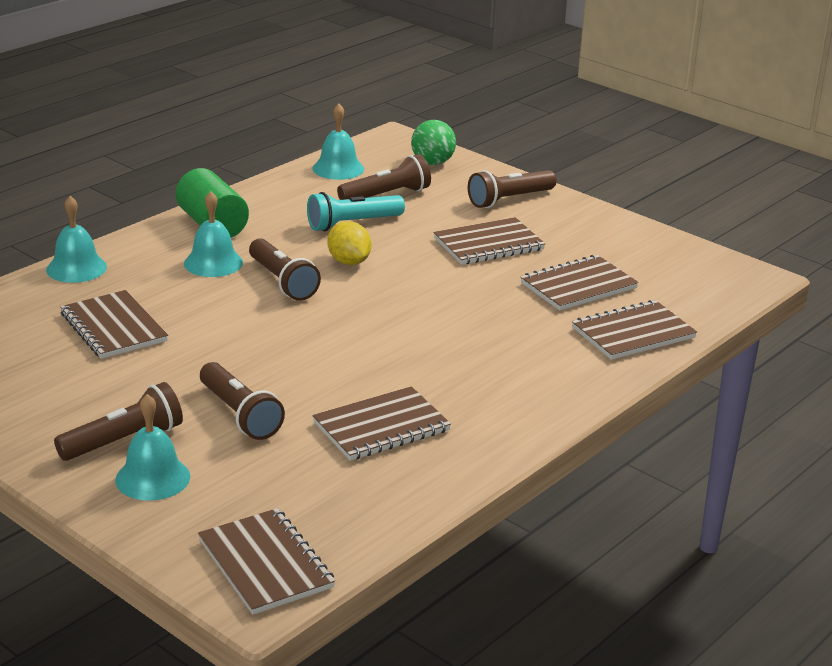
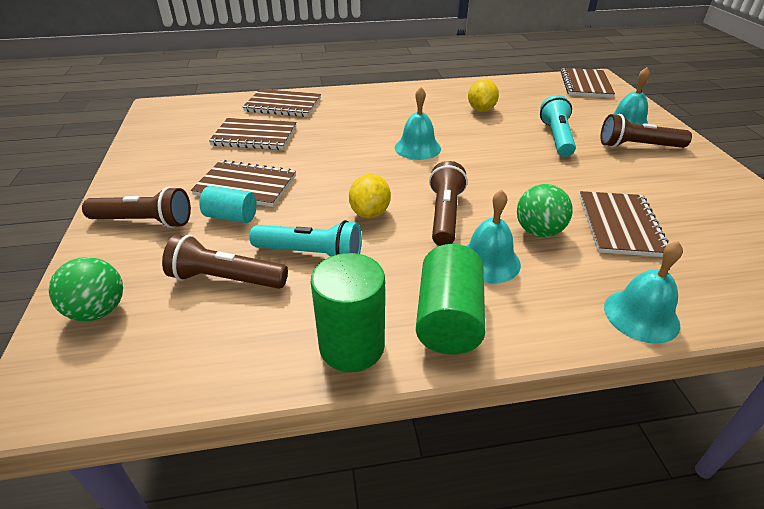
camera: 140 degrees left, 10 degrees up
(187, 297) = (538, 231): none -> green ball
(239, 414) = (556, 137): brown flashlight -> turquoise flashlight
(259, 197) = (352, 346): none -> green cylinder
(338, 168) = (200, 358): turquoise bell -> turquoise bell (417, 148)
(381, 427) = (481, 109): brown notebook -> yellow lemon
(453, 223) = (231, 217): none -> turquoise cylinder

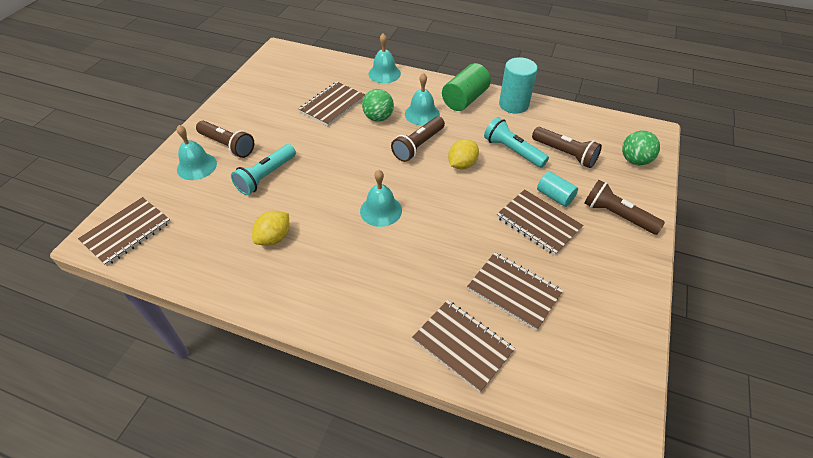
camera: 150 degrees left, 10 degrees up
(352, 346) = (513, 104): green cylinder -> turquoise cylinder

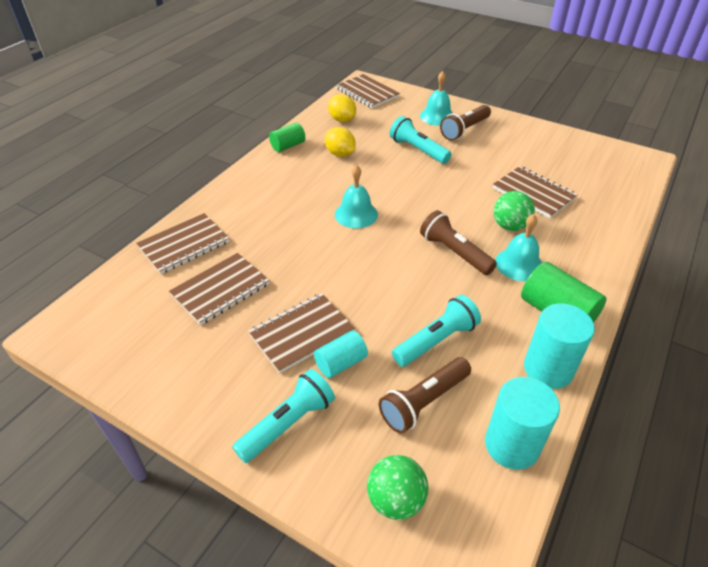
camera: 100 degrees right, 5 degrees down
(256, 292) = (288, 146): none -> green cylinder
(384, 73) = (610, 240): turquoise bell -> none
(462, 164) = (415, 285): yellow lemon -> yellow lemon (342, 120)
(574, 119) = (512, 445): none -> turquoise cylinder
(617, 215) = (288, 424): brown flashlight -> turquoise flashlight

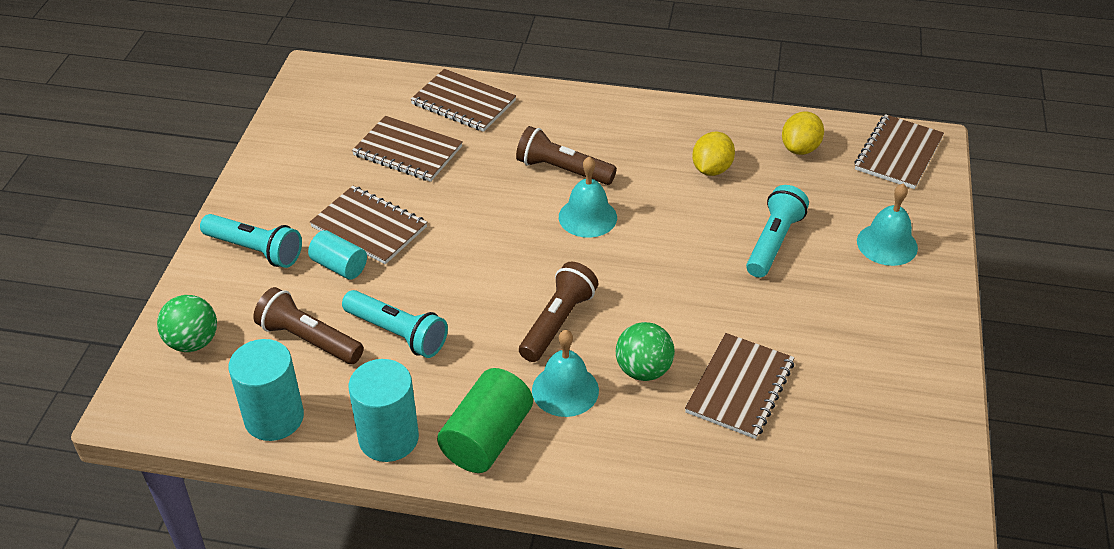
camera: 70 degrees right, 0 degrees up
(288, 146) = (698, 118): green cylinder -> none
(464, 130) = (868, 283): brown flashlight -> brown flashlight (562, 170)

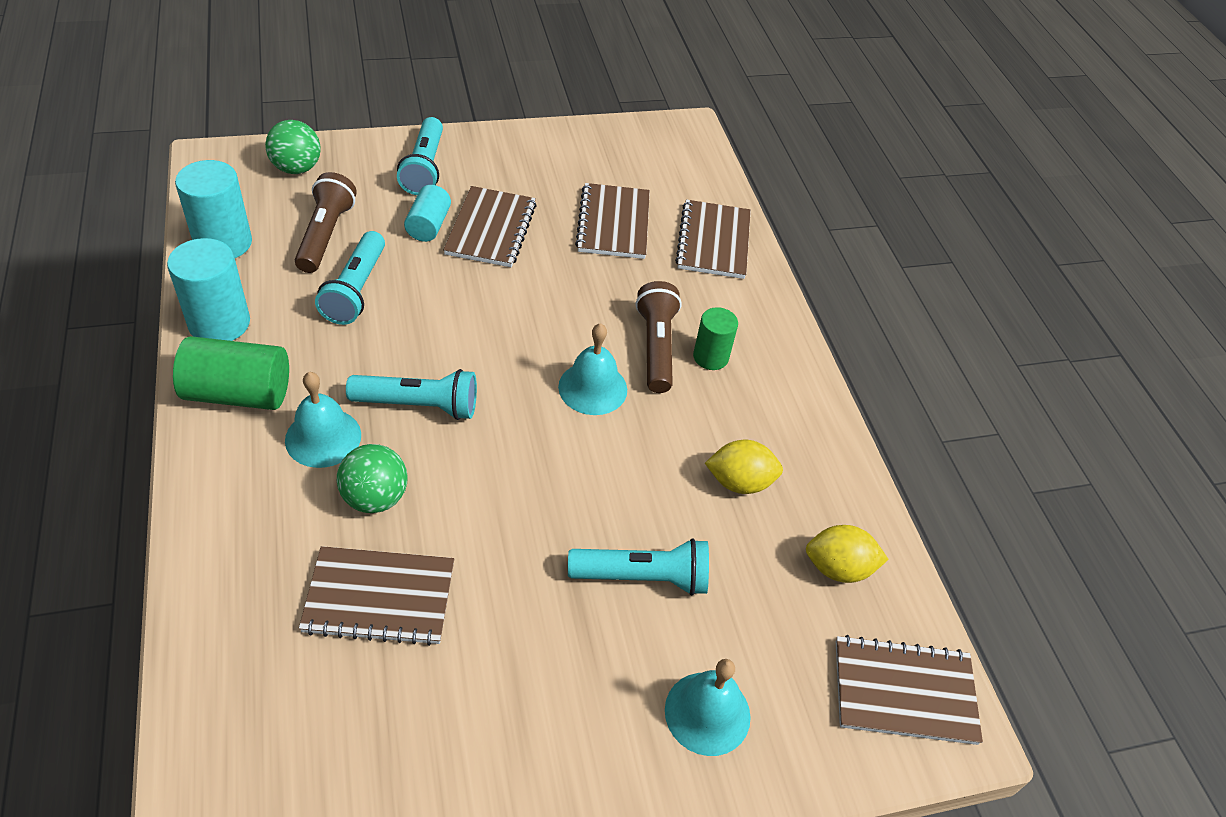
camera: 60 degrees right, 5 degrees up
(557, 322) = (418, 405): brown flashlight -> turquoise flashlight
(587, 145) = (710, 357): none -> green cylinder

